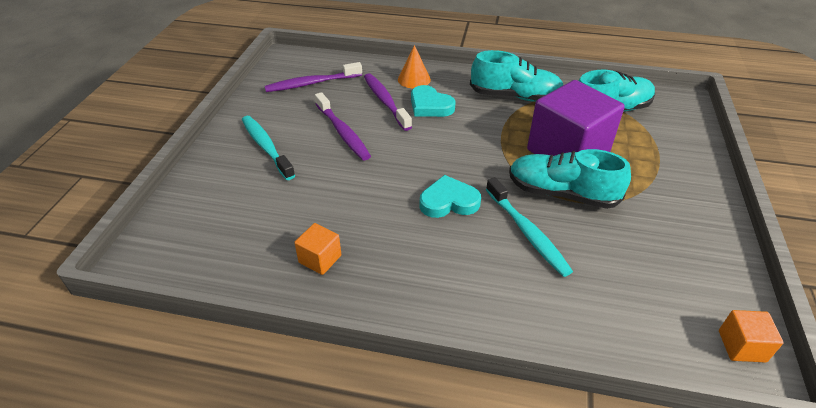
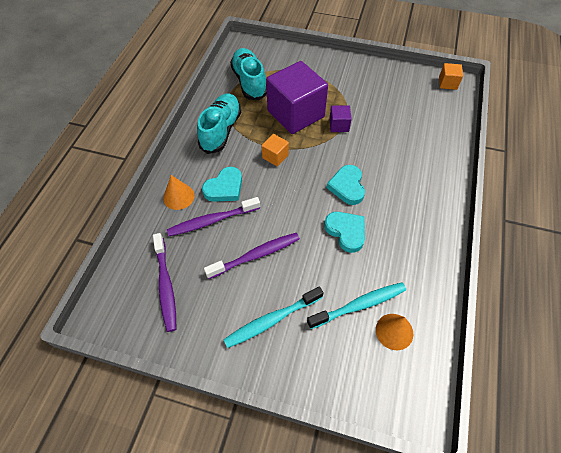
camera: 85 degrees left, 15 degrees up
(235, 240) = (394, 331): none -> orange cone
(320, 259) = (408, 268): orange cube -> orange cube (275, 156)
(376, 200) = (346, 232): none -> turquoise heart
(527, 232) = (376, 149): turquoise toothbrush -> turquoise toothbrush (359, 305)
(561, 193) = (339, 125): turquoise shoe -> purple cube

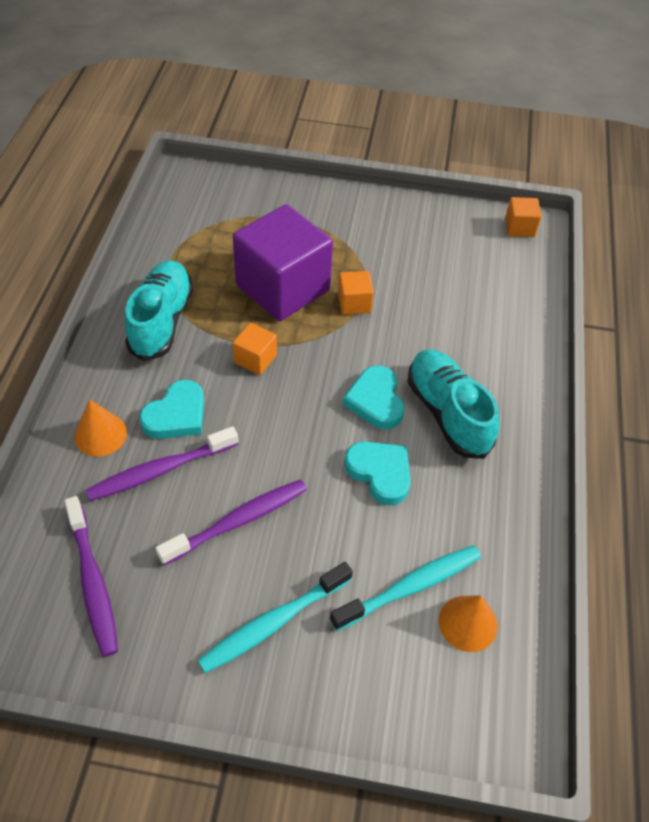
camera: 10 degrees left, 5 degrees down
(249, 82) = (201, 239): turquoise shoe -> turquoise shoe (447, 413)
(339, 125) = (354, 303): purple cube -> orange cube

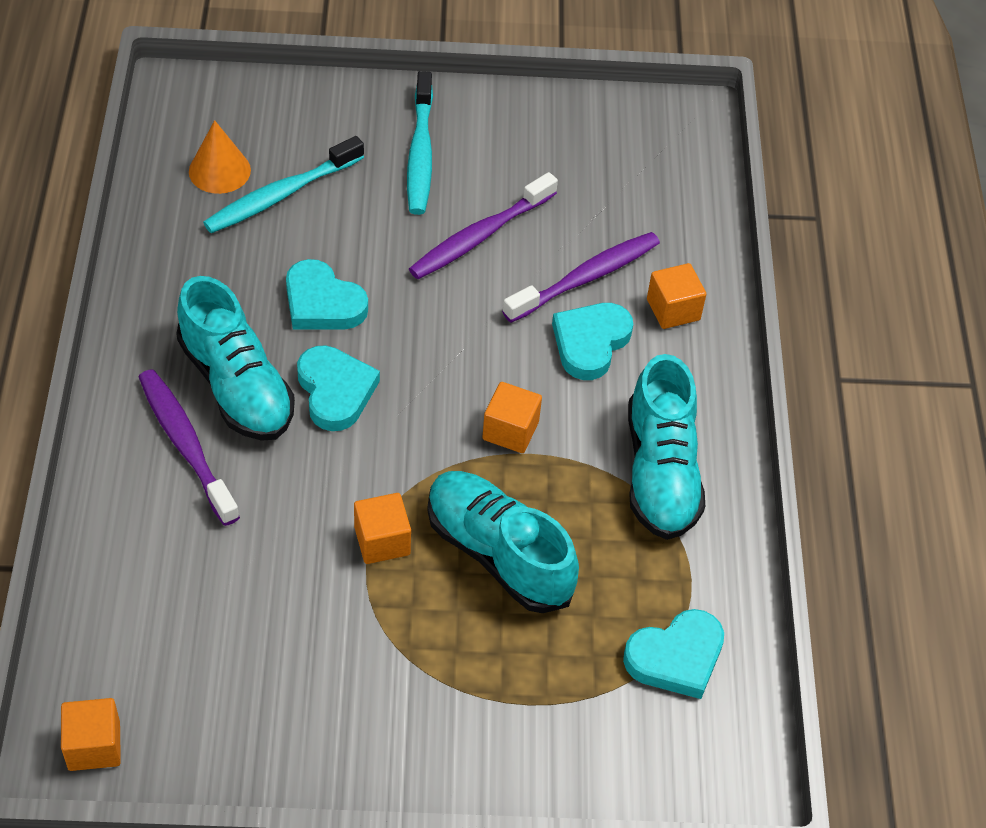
camera: 170 degrees right, 0 degrees up
(92, 582) = (613, 169): purple toothbrush -> purple toothbrush (186, 445)
(100, 434) = (673, 309): orange cone -> orange cube
(194, 226) = (676, 657): none -> turquoise heart
(273, 622) = (420, 153): turquoise toothbrush -> turquoise toothbrush turned 135 degrees clockwise
(282, 288) = (498, 554): purple cube -> turquoise shoe

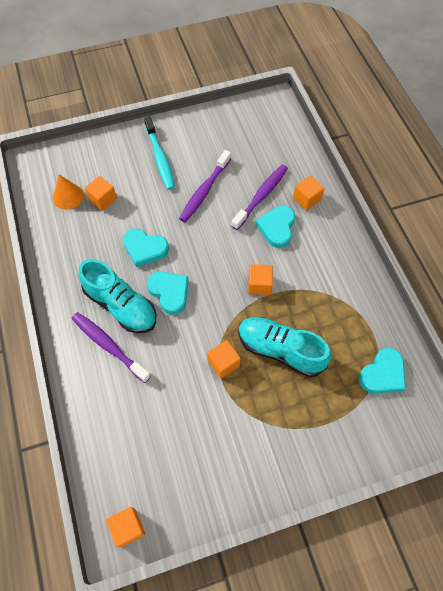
camera: 15 degrees left, 10 degrees up
(281, 195) = (103, 199): turquoise toothbrush -> orange cube
(660, 472) = (335, 282): turquoise shoe -> none

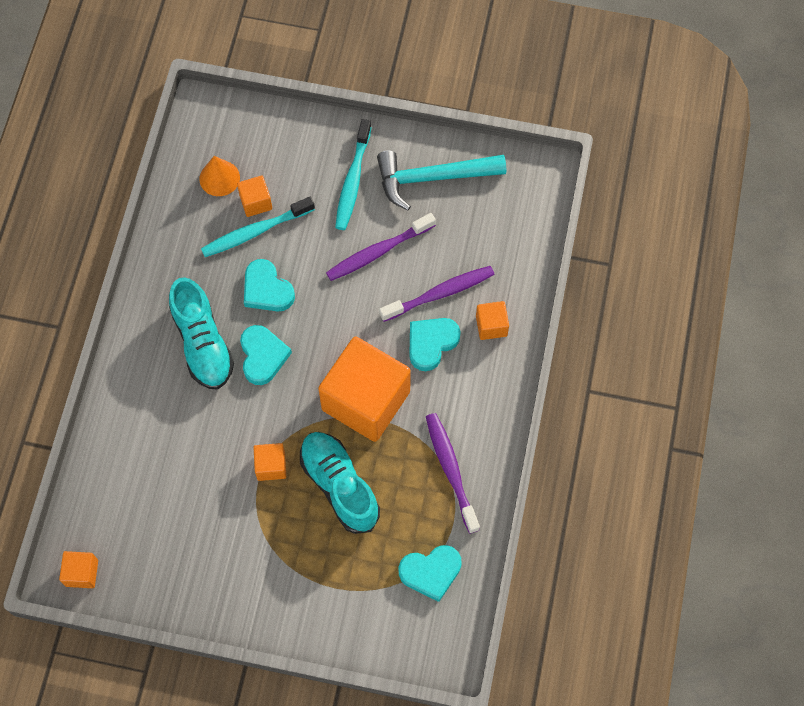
camera: 30 degrees right, 5 degrees up
(109, 346) = (165, 381): purple toothbrush -> purple toothbrush (451, 470)
(114, 217) = (255, 231): none -> turquoise toothbrush
(210, 134) = (433, 178): none -> turquoise hammer
(259, 285) = (366, 400): orange cube -> orange cube, size x2.32

